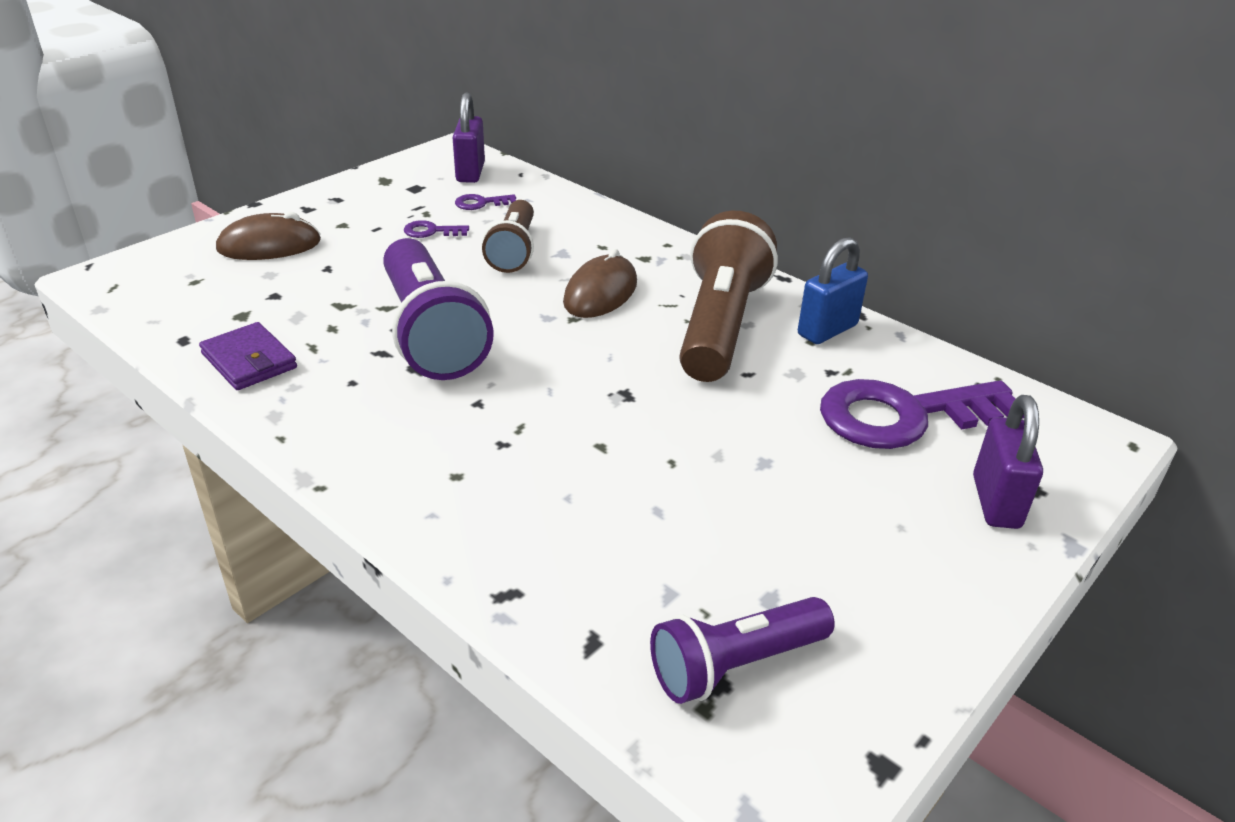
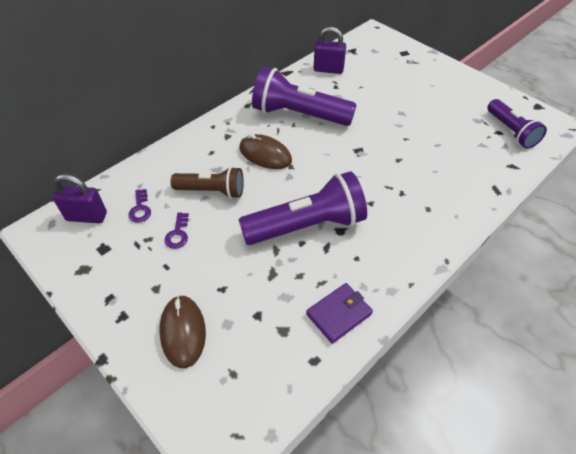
camera: 85 degrees left, 15 degrees up
(720, 325) = (299, 114): brown flashlight -> purple flashlight
(827, 330) = (303, 82): blue padlock -> none
(904, 416) = (366, 72): purple key -> none
(996, 502) = (414, 62): purple padlock -> purple padlock (328, 69)

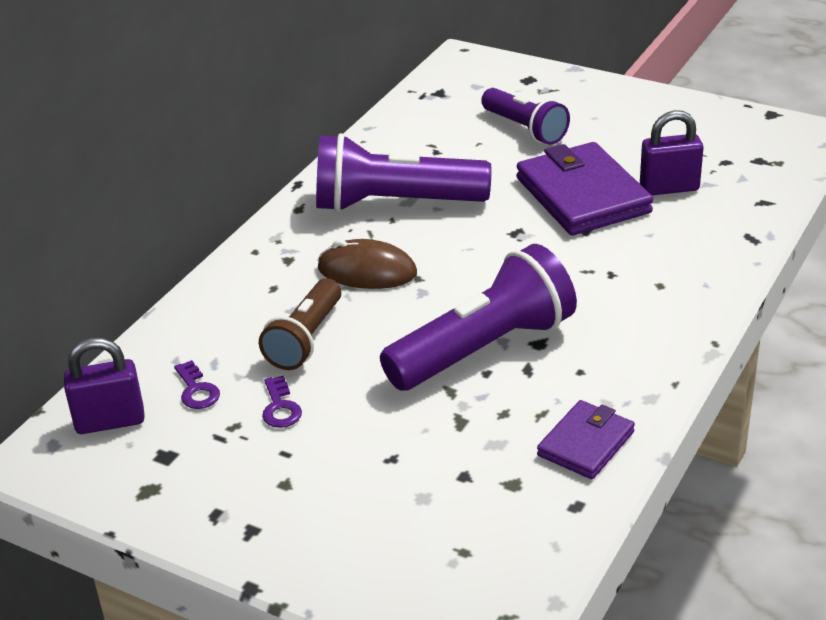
camera: 15 degrees left, 15 degrees down
(183, 332) = (359, 523): brown mouse -> none
(212, 191) = (305, 339): brown flashlight -> brown flashlight turned 120 degrees clockwise
(328, 69) = (412, 129): purple padlock -> purple padlock (669, 188)
(405, 135) = (583, 195): none -> purple wallet
(511, 131) = (743, 157): purple flashlight -> purple flashlight (525, 129)

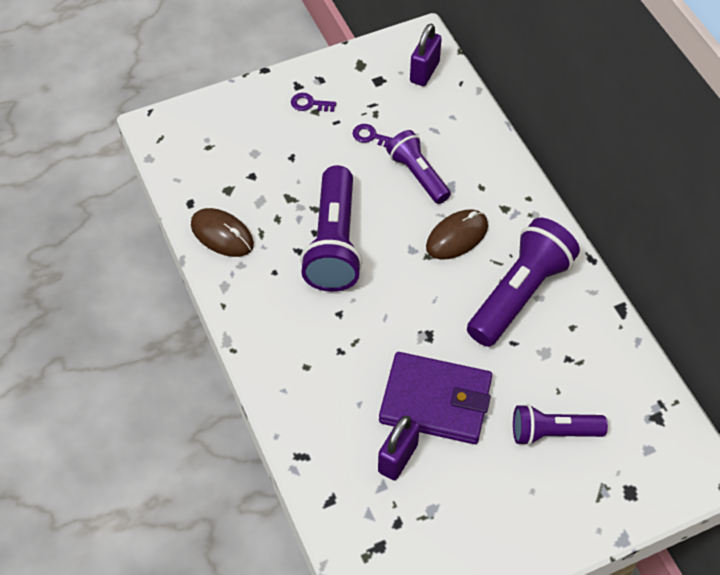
camera: 125 degrees right, 20 degrees up
(197, 390) = (417, 113): purple key -> purple key (309, 104)
(305, 339) = (418, 175): brown flashlight -> purple flashlight
(586, 444) = (222, 235): purple wallet -> brown mouse

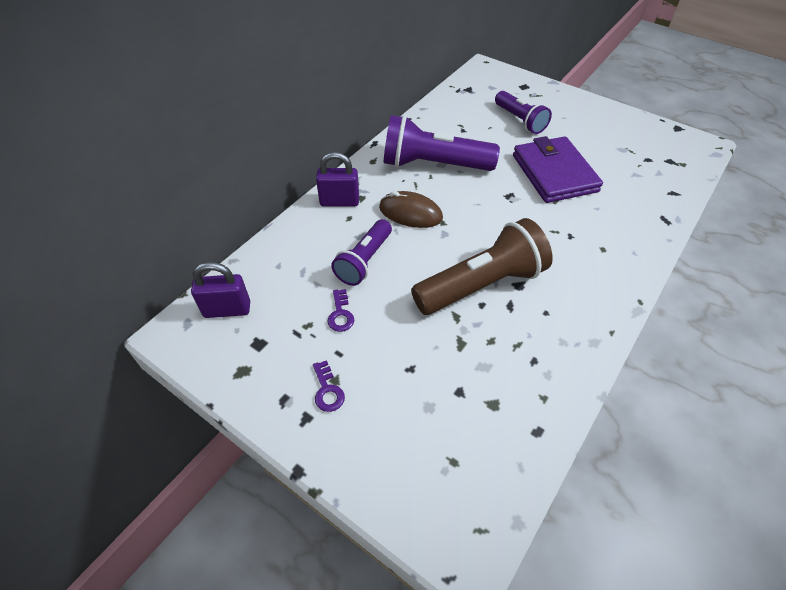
camera: 120 degrees left, 5 degrees down
(222, 235) = (547, 376): brown mouse -> none
(333, 243) = (482, 285): purple flashlight -> brown flashlight
(398, 458) = (611, 174): purple padlock -> purple padlock (339, 201)

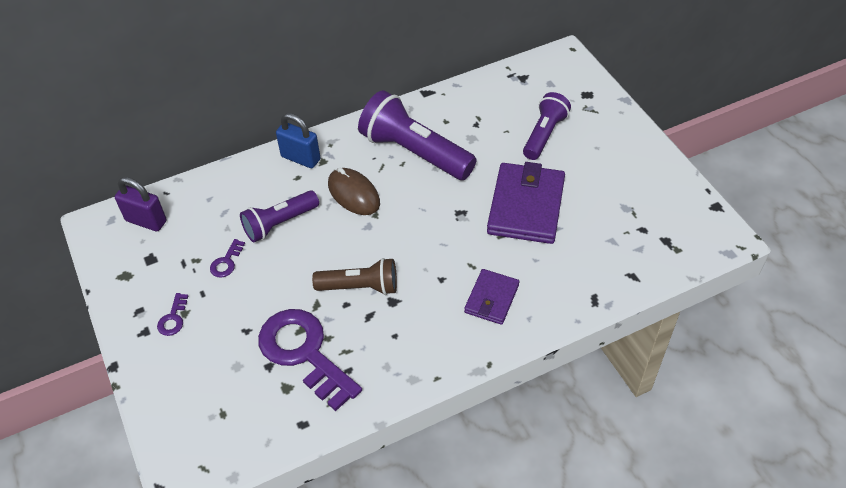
camera: 30 degrees right, 0 degrees up
(339, 201) = (301, 158): purple padlock -> blue padlock
(482, 285) = (360, 287): brown flashlight -> brown flashlight, size x0.62
(482, 364) = (304, 353): none -> purple key
(520, 121) = (544, 134): purple flashlight -> purple flashlight turned 150 degrees counterclockwise
(593, 249) = (491, 298): none -> purple wallet

